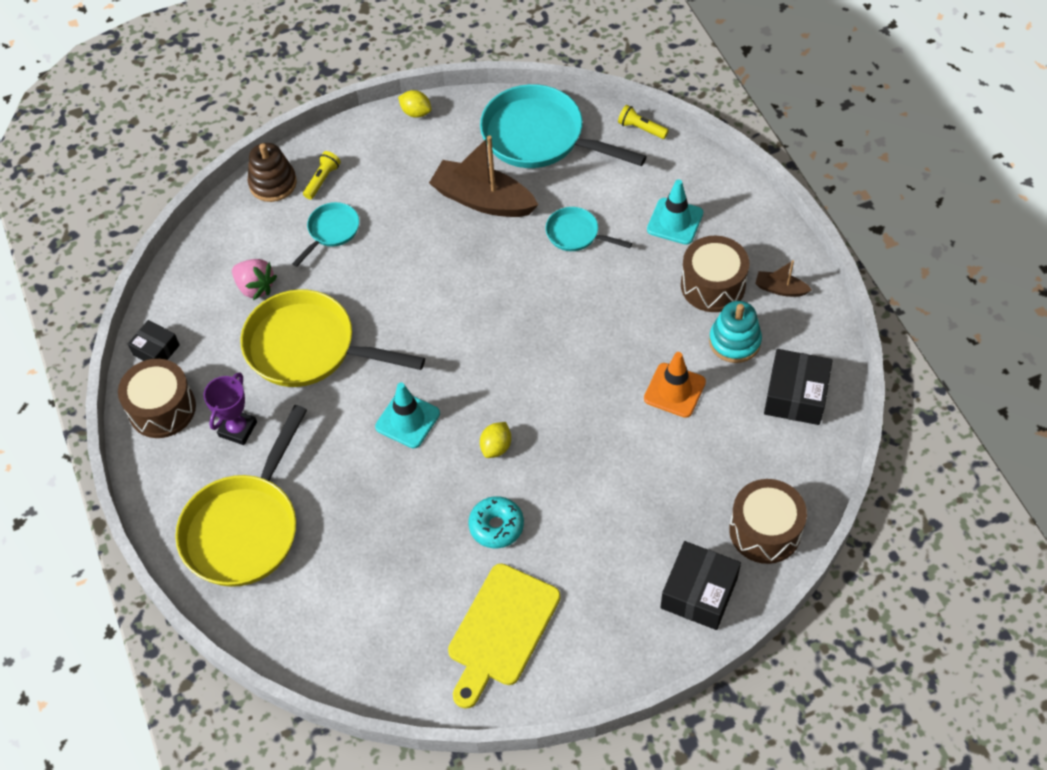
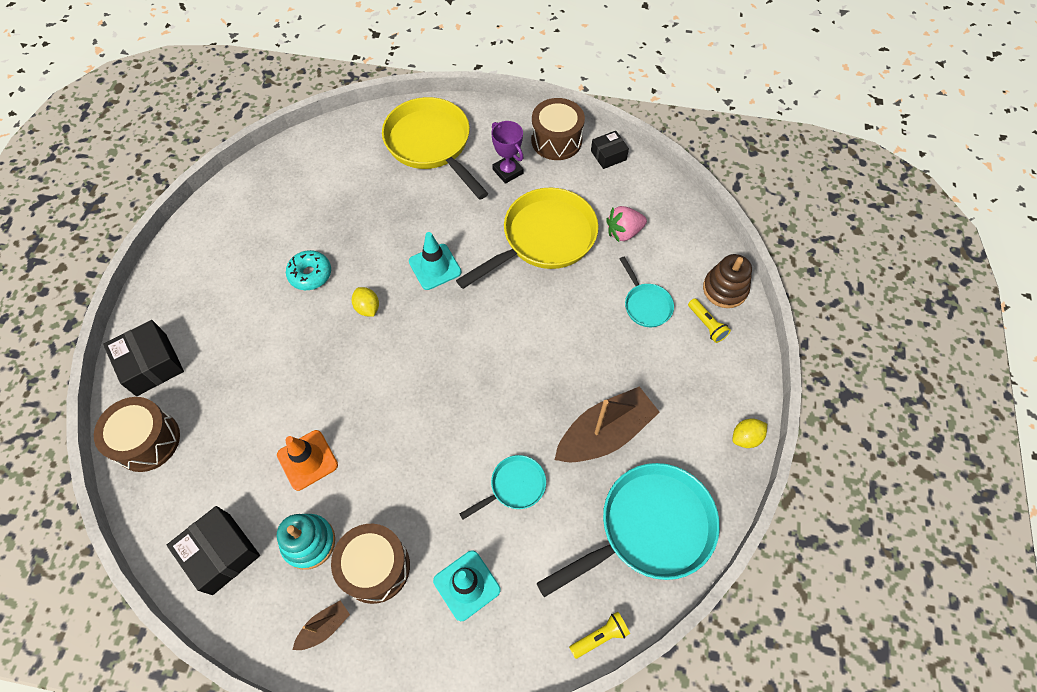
camera: 120 degrees right, 5 degrees up
(501, 630) = (242, 237): yellow cutting board -> none

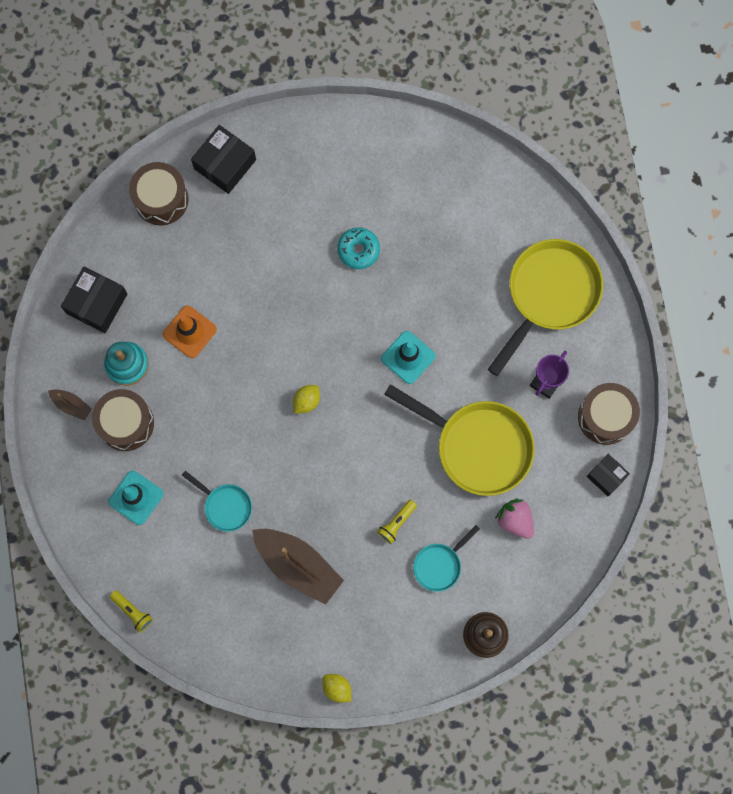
camera: 70 degrees right, 15 degrees up
(367, 308) = (343, 316): yellow lemon -> yellow lemon (306, 401)
(649, 528) = (228, 626): turquoise pan -> none
(707, 325) = (439, 627): yellow flashlight -> yellow flashlight (396, 523)

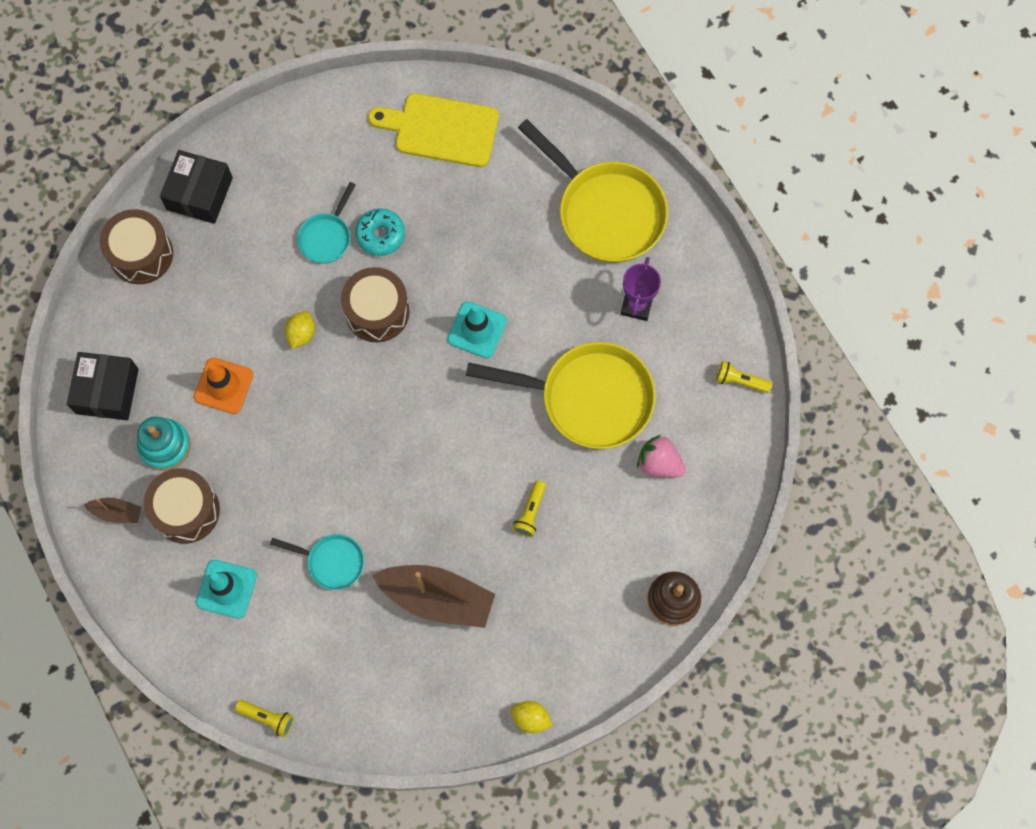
camera: 20 degrees left, 5 degrees down
(306, 401) = (382, 416): yellow lemon -> yellow lemon (301, 334)
(439, 177) = (441, 129): none -> yellow cutting board
(439, 565) = (595, 541): turquoise pan -> turquoise pan (326, 237)
(549, 294) = (606, 212): yellow pan -> yellow pan turned 120 degrees clockwise
(605, 417) = (715, 319): brown drum -> brown drum (377, 312)
(606, 476) = (740, 381): black box -> yellow flashlight

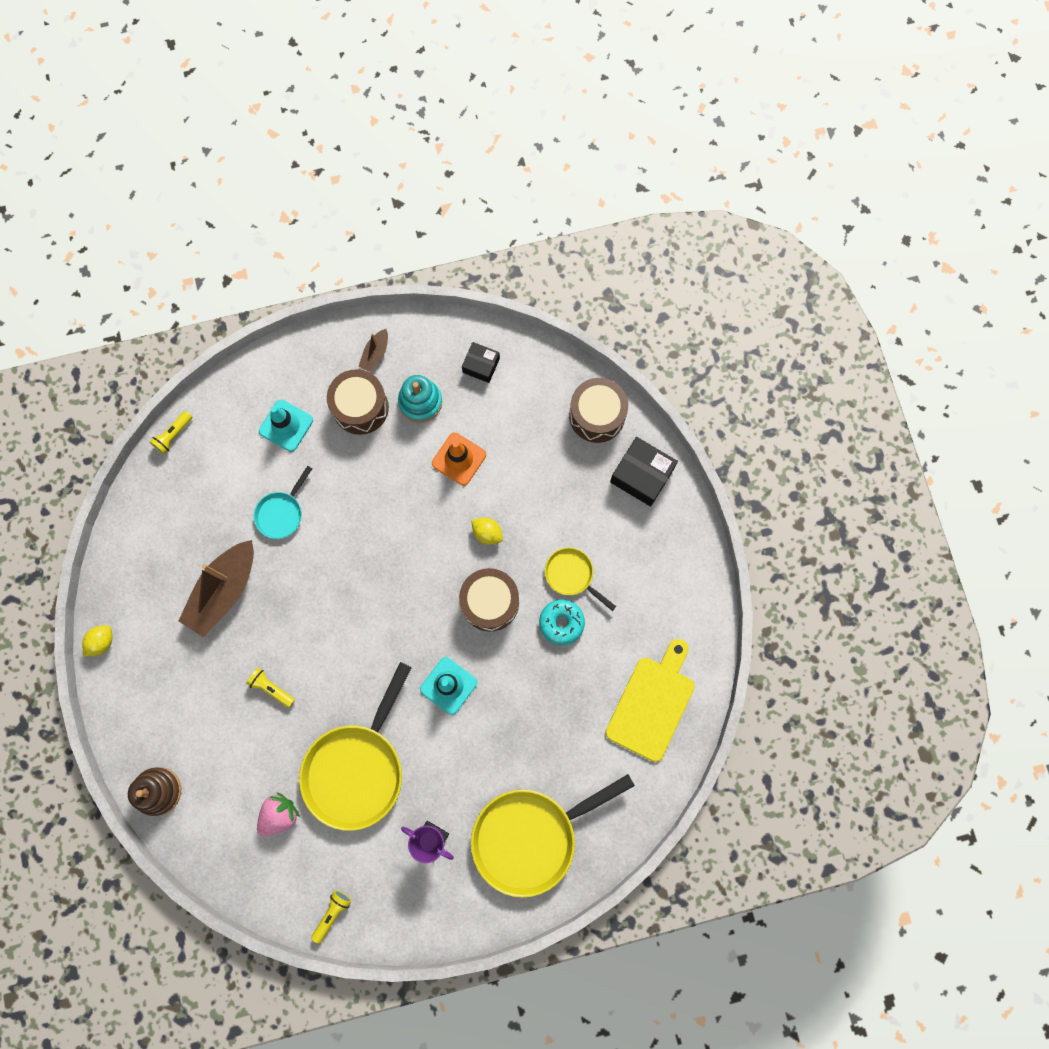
camera: 105 degrees right, 5 degrees up
(107, 391) = (481, 365): black box -> black box, size x0.62
(326, 237) = (572, 575): turquoise pan -> yellow pan

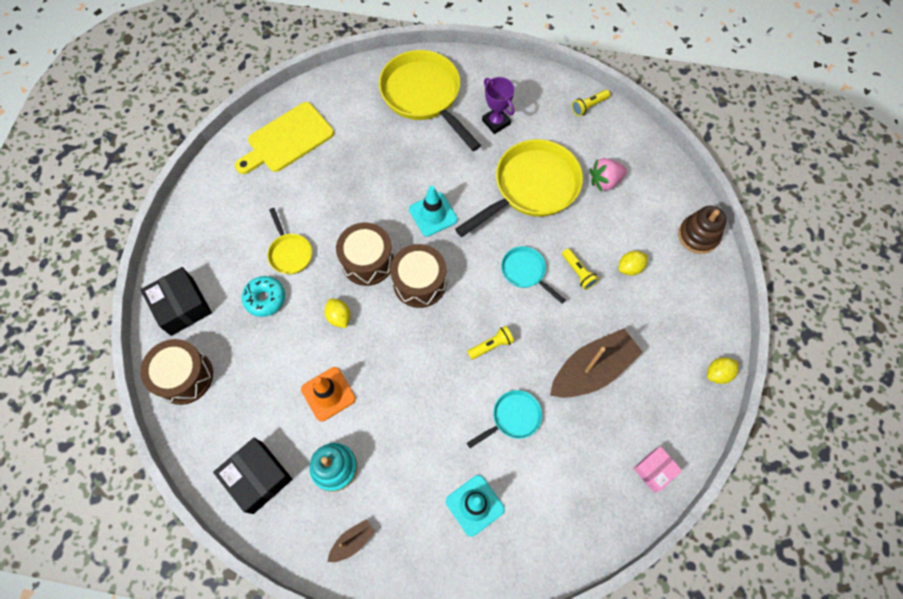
camera: 155 degrees left, 10 degrees down
(138, 523) = (654, 470): none -> pink box
(173, 435) = (592, 549): yellow flashlight -> yellow flashlight (491, 345)
(220, 718) = (630, 268): none -> yellow lemon
(325, 664) = (525, 272): none -> turquoise pan
(360, 407) = (394, 489): brown drum -> brown drum (419, 282)
(481, 365) = (258, 477): black box -> black box, size x1.61
(530, 836) = (424, 96): yellow pan -> yellow pan turned 120 degrees counterclockwise
(561, 623) = (319, 221): turquoise donut -> turquoise donut (265, 298)

